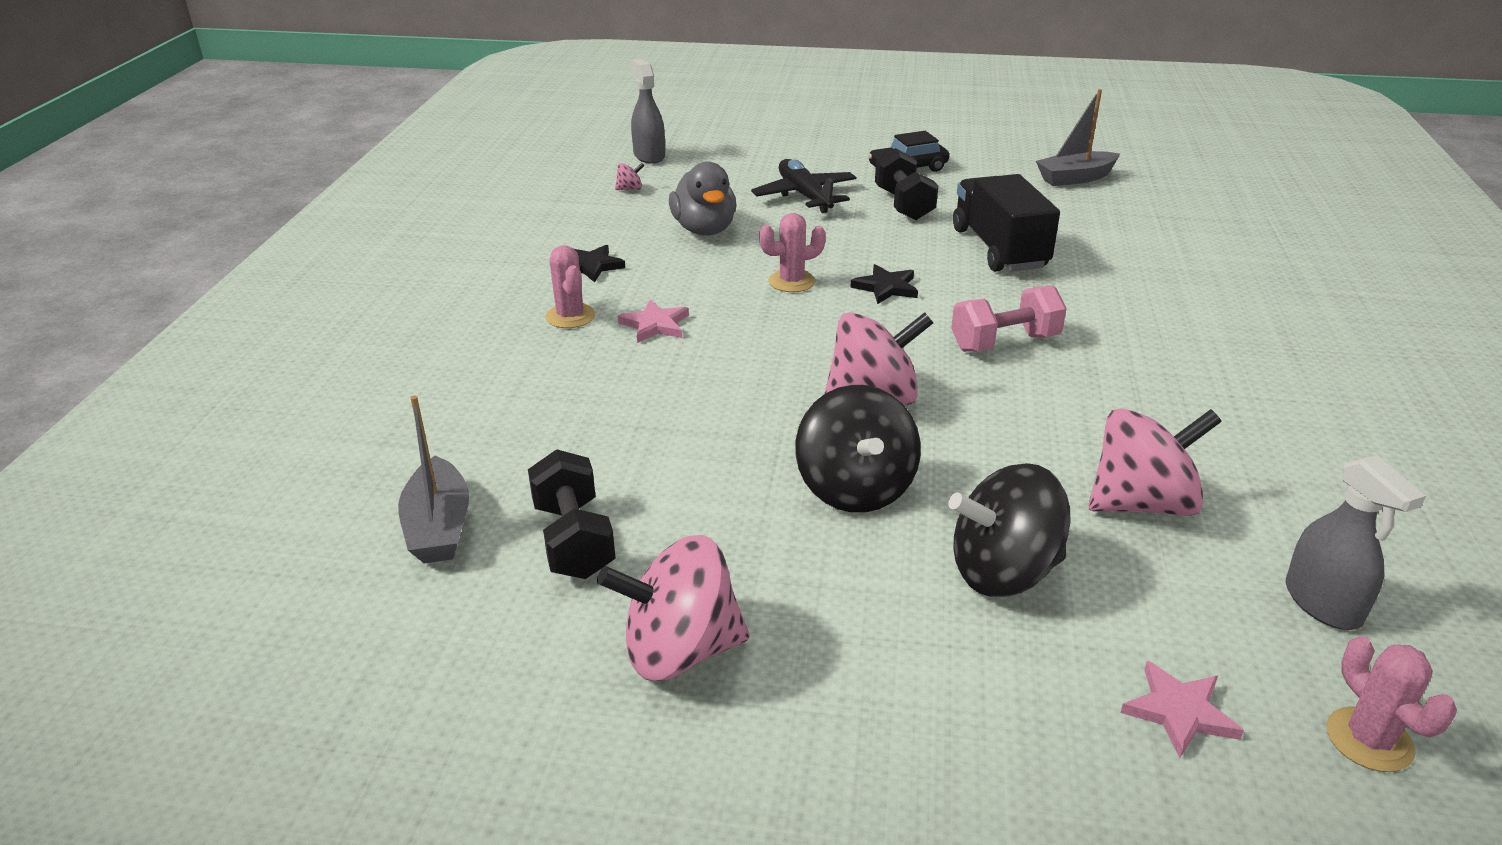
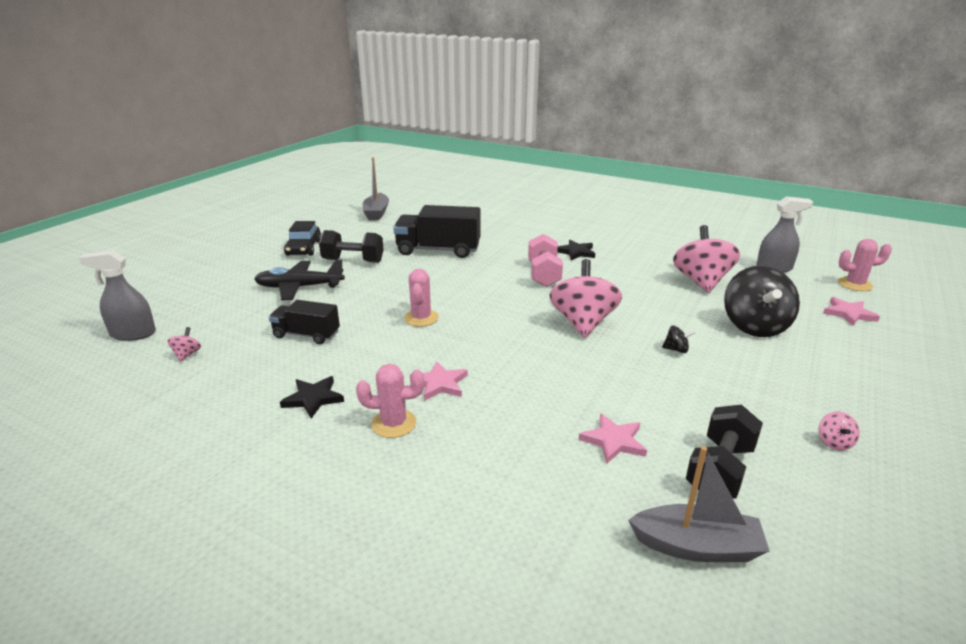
camera: 70 degrees left, 5 degrees down
(573, 540) = (719, 470): black dumbbell -> black dumbbell turned 60 degrees counterclockwise
(599, 455) = (613, 441): none -> pink star
(680, 650) = (834, 442): pink spinning top -> pink spinning top, size x0.40
(704, 230) = (306, 335): grey duck -> black truck
(855, 489) = (676, 349): black spinning top -> black spinning top, size x0.40
(886, 287) = (456, 290): black star -> black star (576, 252)

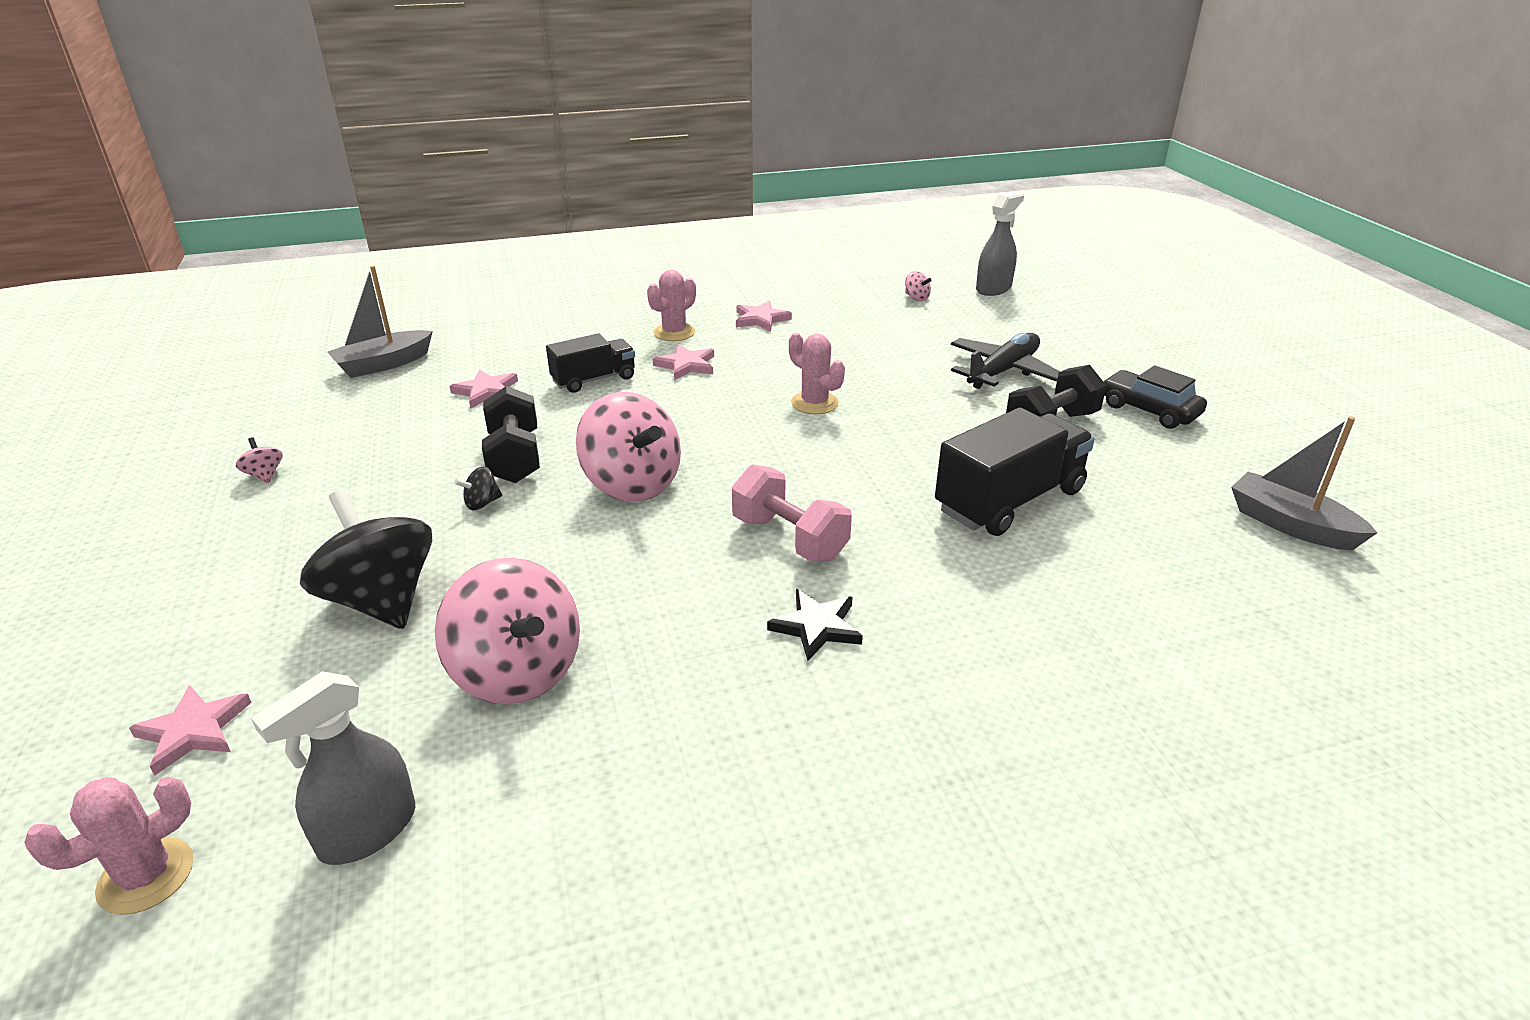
camera: 135 degrees right, 5 degrees up
(306, 335) = (874, 344): black truck -> black truck (594, 380)
(313, 398) = (760, 319): black star -> pink star
(719, 470) = (380, 409): black dumbbell -> black dumbbell (515, 458)

